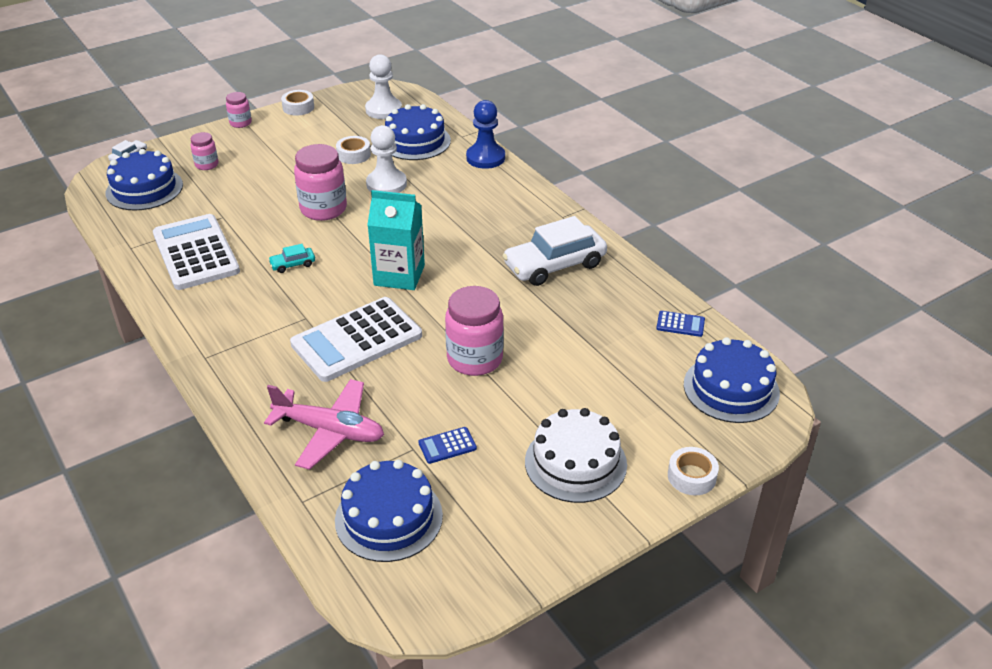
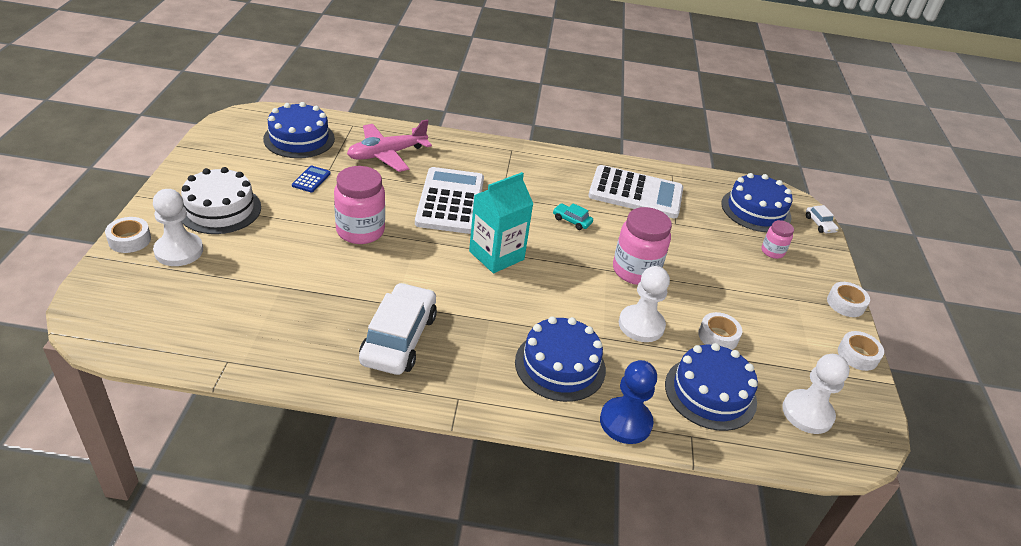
camera: 125 degrees right, 0 degrees up
(240, 123) = (845, 304): pink jar -> white tape
(293, 264) = (572, 220): turquoise car -> turquoise car turned 75 degrees counterclockwise
(654, 435) = (179, 251): none -> white pawn
(680, 324) = (230, 349): blue calculator -> none
(731, 388) = (140, 316): blue cake -> blue cake (560, 365)

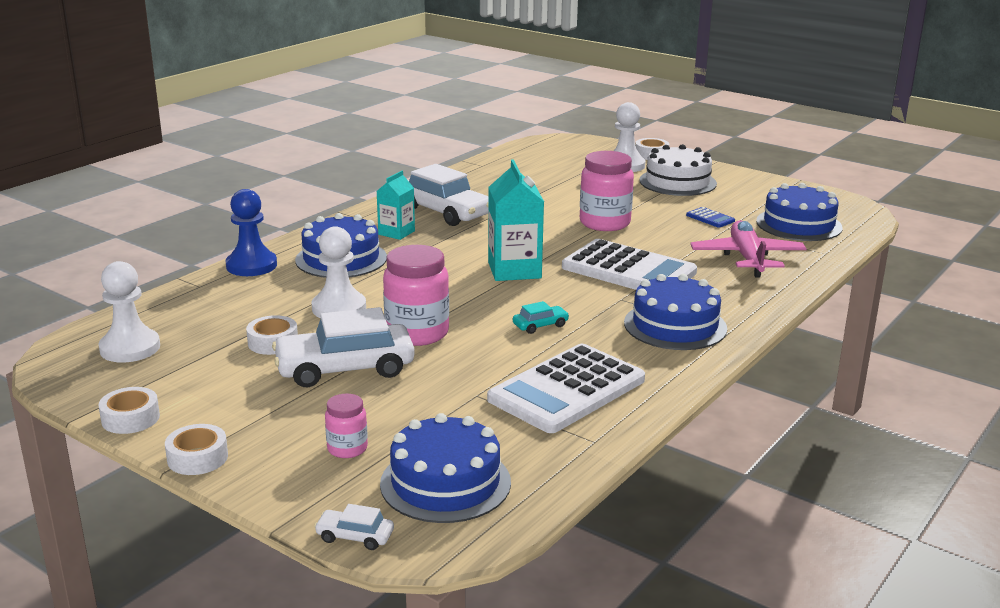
camera: 125 degrees right, 15 degrees down
(475, 353) = (396, 233): none -> turquoise carton
(708, 286) = (345, 368): none -> white car
(710, 393) = (221, 310): blue cake -> blue cake (675, 325)

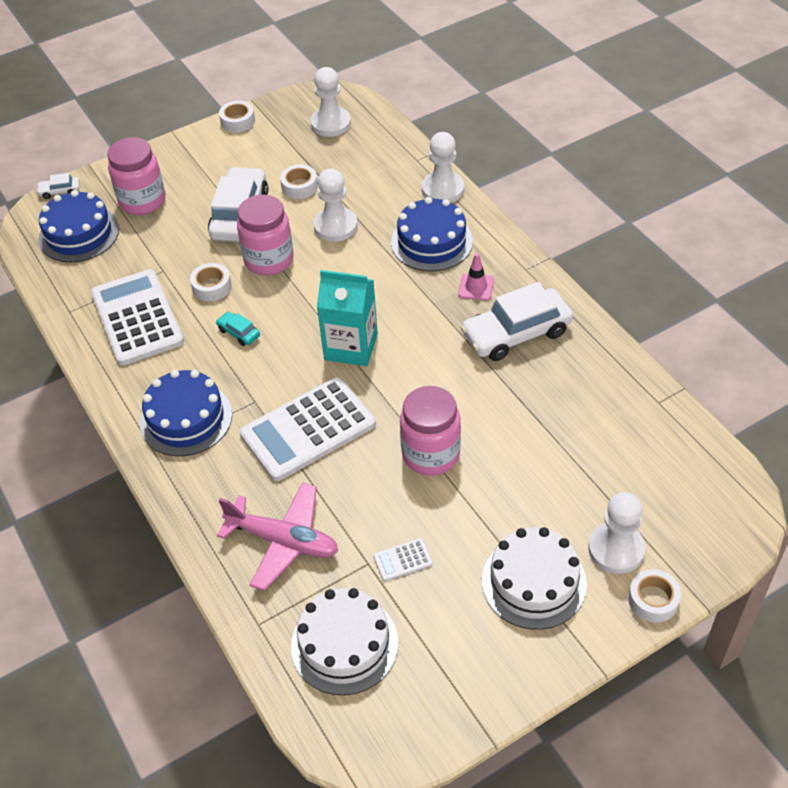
camera: 115 degrees right, 25 degrees up
(197, 458) = (176, 143): white tape -> white tape (212, 287)
(251, 265) = (443, 189): blue pawn -> white pawn
(347, 448) = (143, 201): pink jar -> pink jar, size x1.89
(355, 536) = (60, 191): white car -> white car turned 135 degrees counterclockwise
(396, 233) = (476, 287): turquoise carton -> pink traffic cone
(540, 325) = (239, 333): turquoise car -> turquoise car turned 135 degrees clockwise
(710, 218) = (402, 560): blue calculator -> white calculator
(799, 224) = (344, 644): blue cake -> white cake

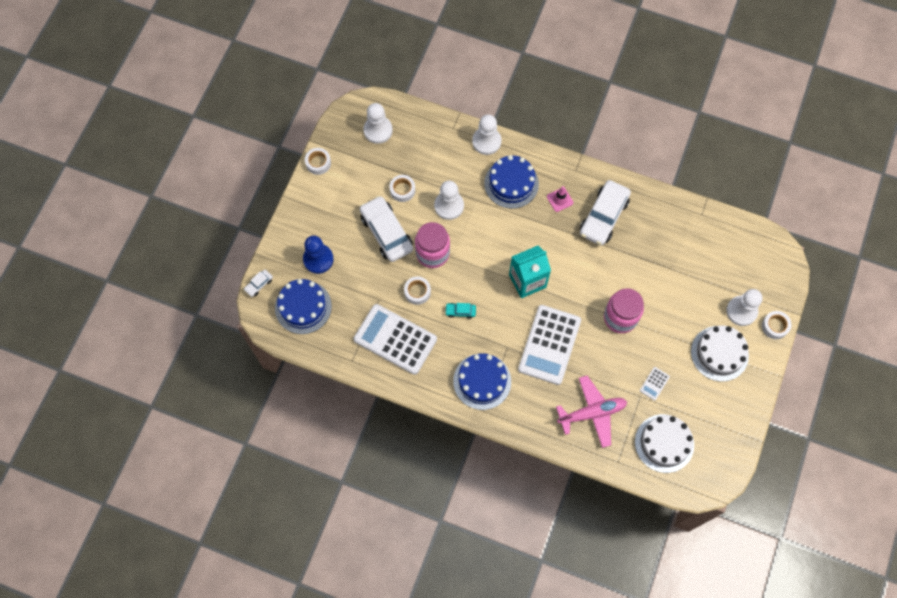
camera: 40 degrees left, 20 degrees up
(143, 201) = (318, 259): pink jar -> blue pawn

